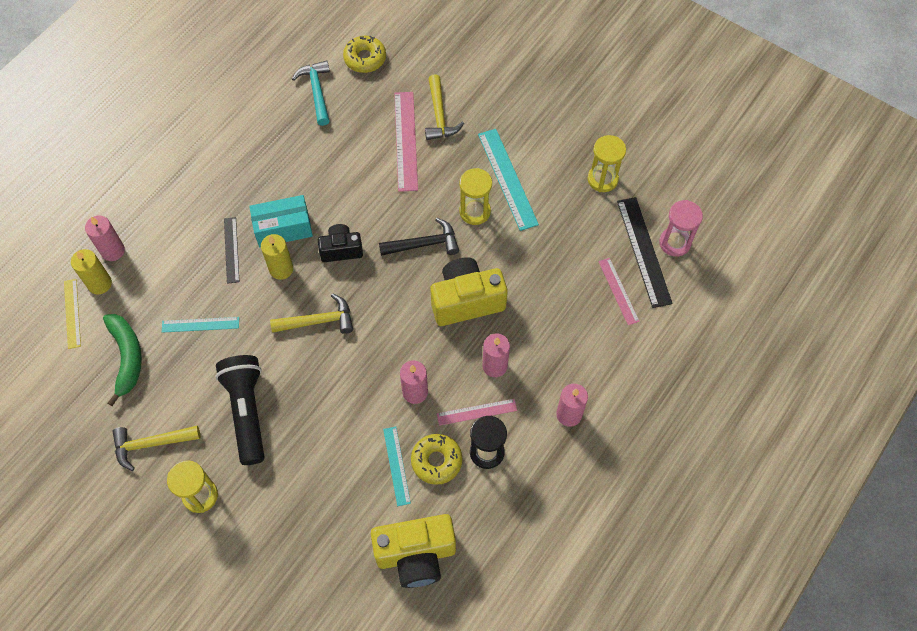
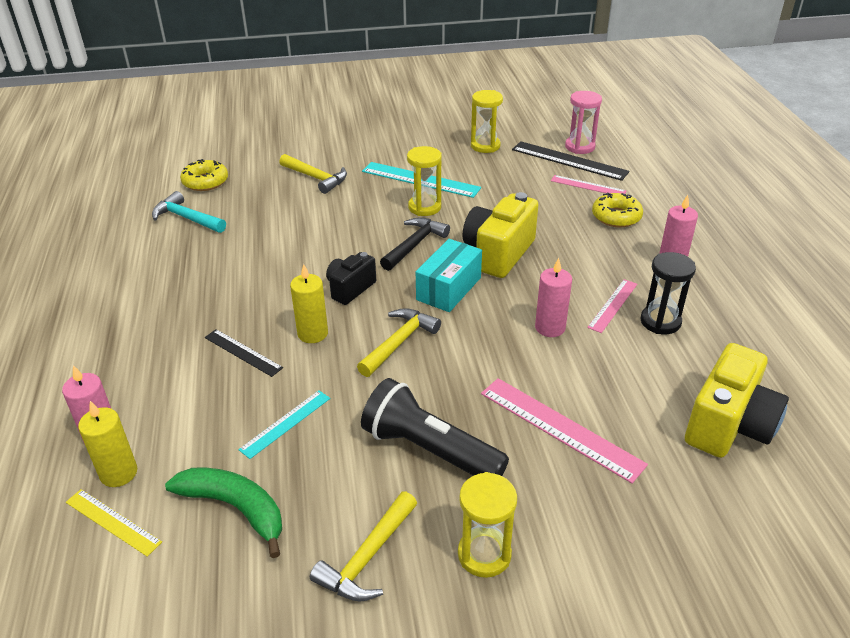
camera: 45 degrees left, 25 degrees down
(283, 228) = (276, 308): turquoise box -> turquoise box (449, 289)
(396, 465) = (614, 382): turquoise ruler -> none
(405, 140) = (309, 203): pink ruler -> pink ruler (560, 428)
(436, 461) = (637, 355): yellow donut -> yellow donut (616, 217)
(495, 366) = (579, 272): pink candle -> none

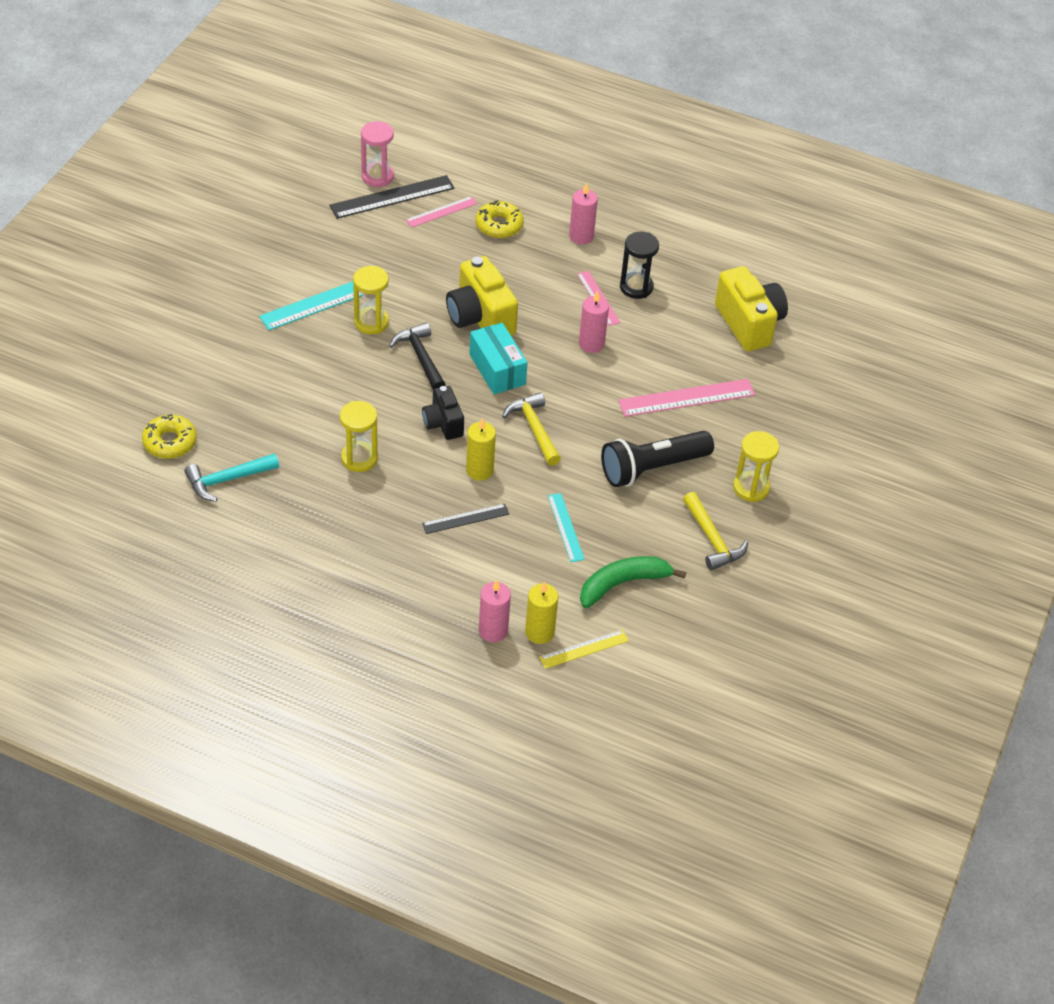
camera: 60 degrees left, 10 degrees up
(316, 178) = (247, 365): yellow hammer -> none
(485, 146) = (311, 230): yellow hourglass -> yellow hourglass (359, 458)

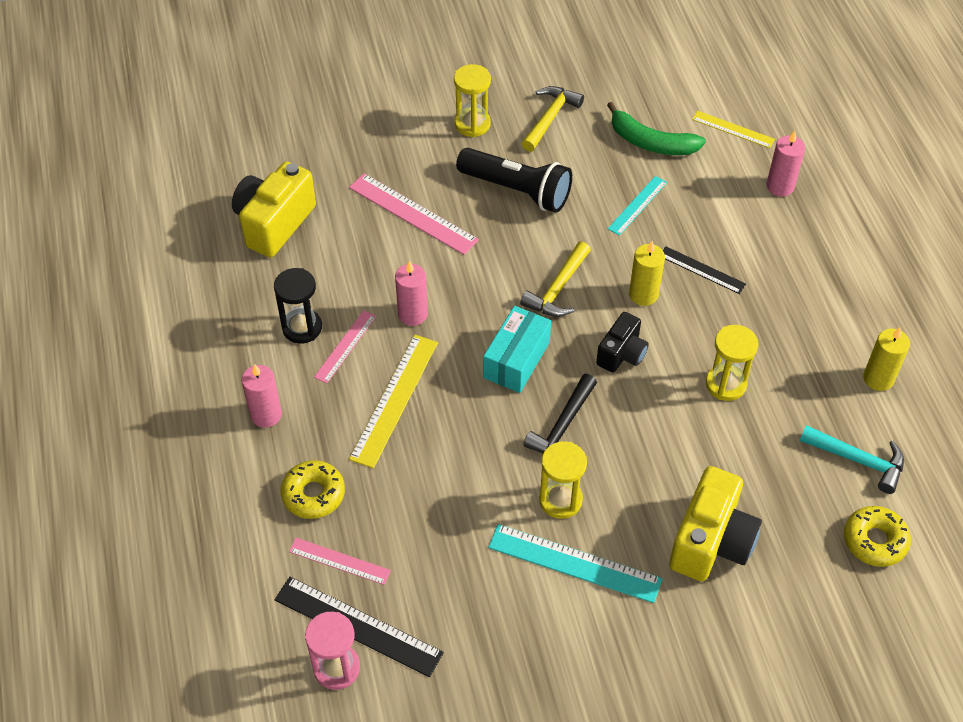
camera: 125 degrees left, 5 degrees up
(480, 317) = (463, 417): yellow camera -> yellow camera (711, 541)
(530, 296) = (394, 399): none -> yellow ruler
(539, 632) = (749, 161): yellow candle -> yellow candle (878, 378)

